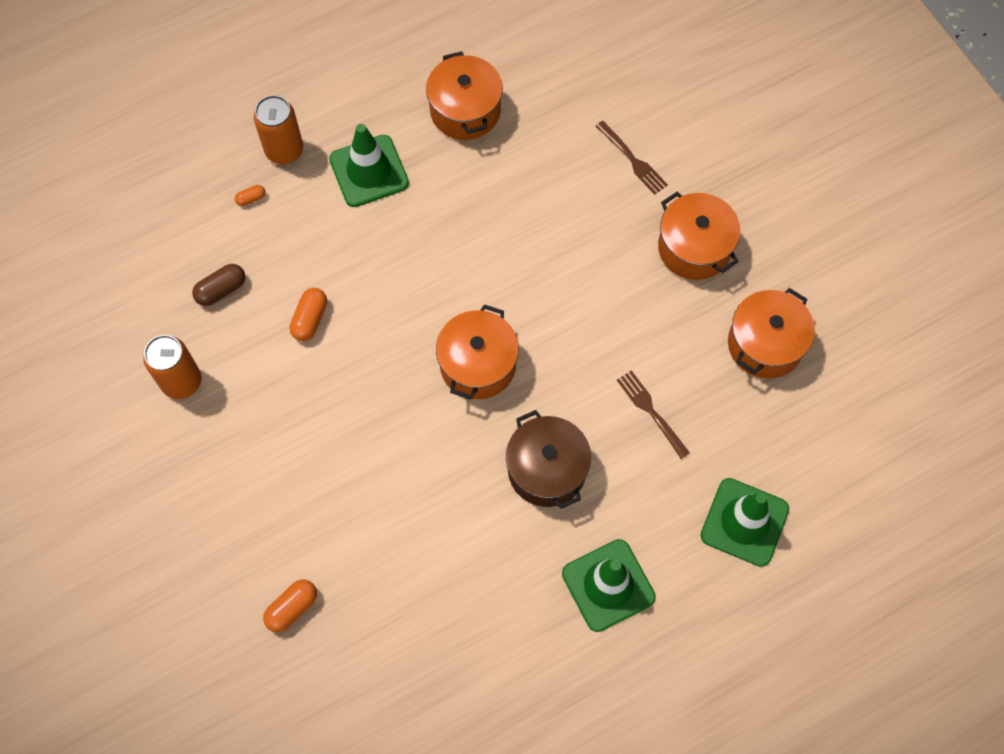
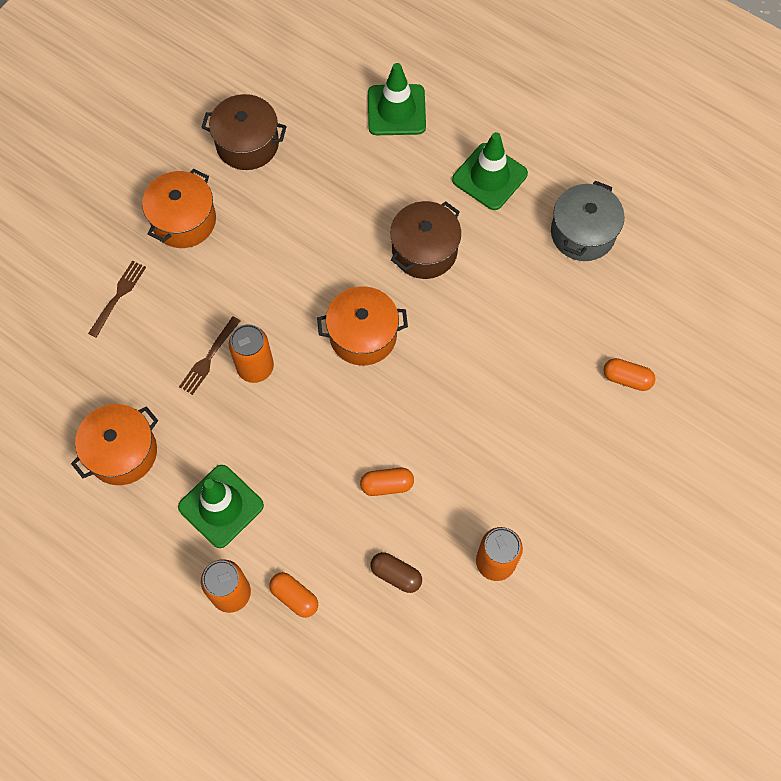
camera: 115 degrees left, 0 degrees up
(251, 199) = (294, 597): orange capsule -> orange capsule, size x1.73
(486, 654) = (582, 233): none -> grey pot
(493, 252) = (255, 367): none -> orange can
(651, 411) = (341, 199): brown fork -> brown fork (209, 358)
(765, 344) = (247, 144): orange pot -> brown pot

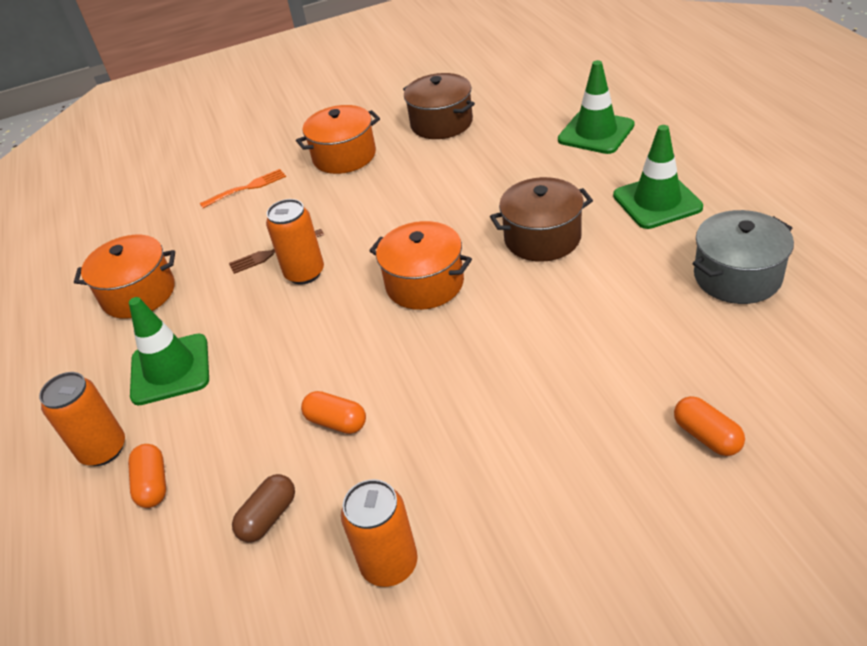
camera: 40 degrees right, 25 degrees down
(118, 296) = (246, 188): brown fork -> orange fork
(396, 575) = (268, 517): brown capsule -> brown capsule turned 60 degrees clockwise

